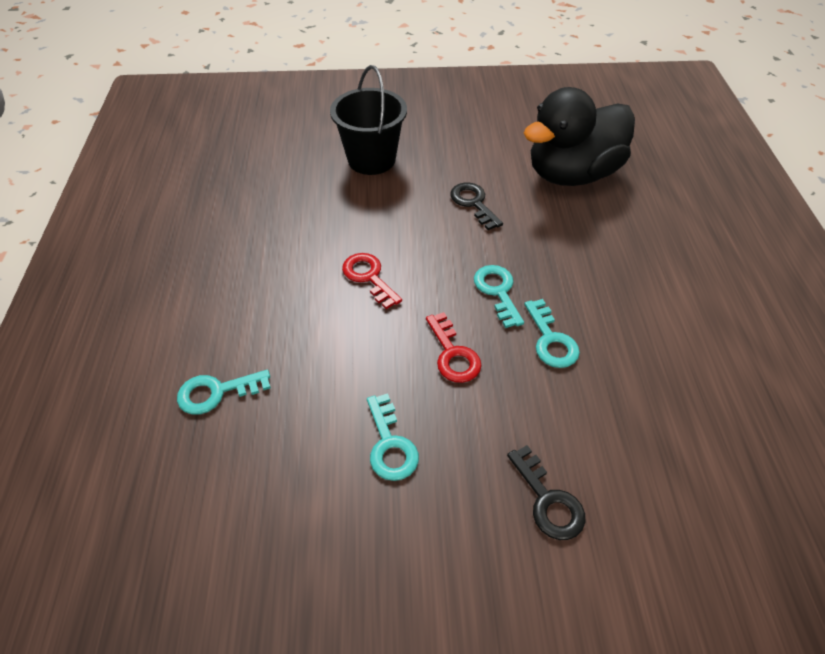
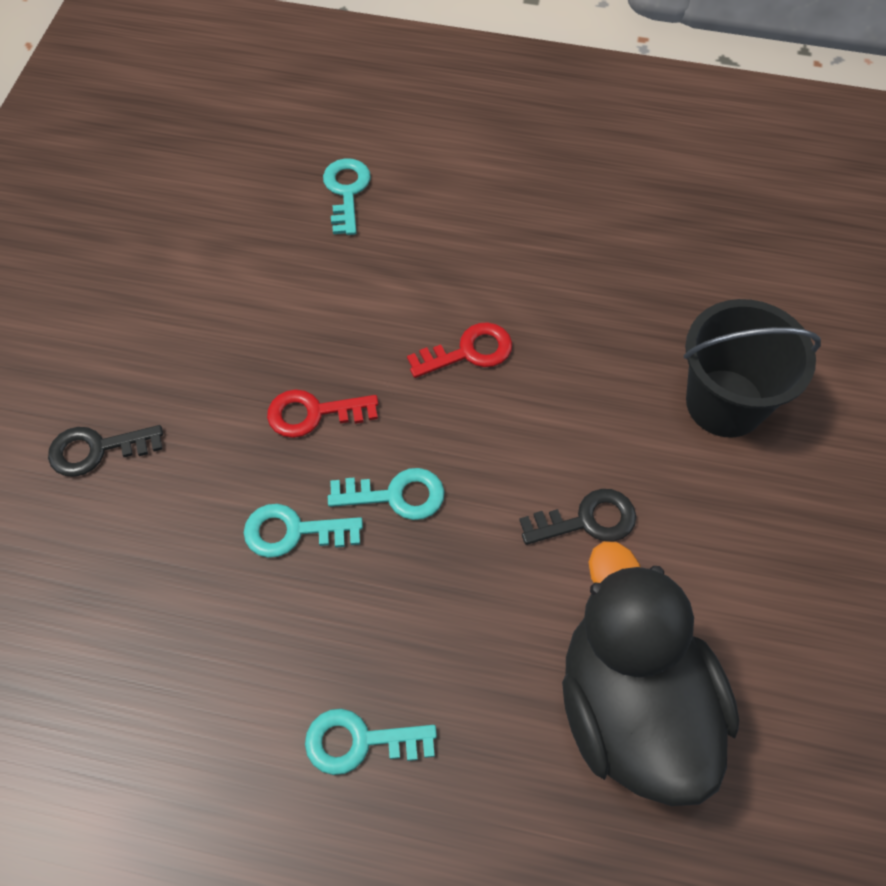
camera: 105 degrees right, 10 degrees up
(390, 444) = (222, 326): turquoise key -> turquoise key (359, 742)

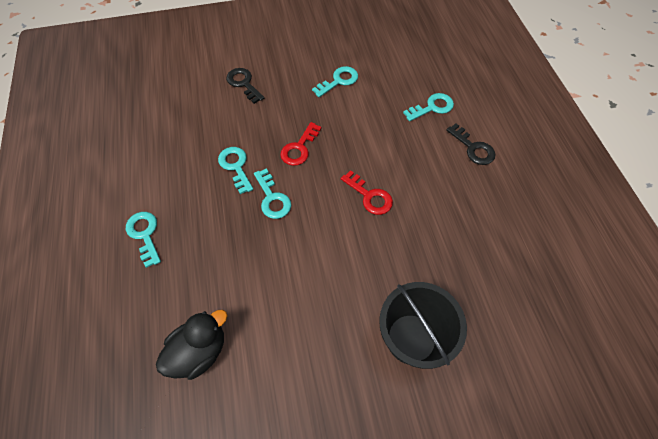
camera: 65 degrees right, 0 degrees up
(200, 294) = (338, 81): none -> turquoise key
(313, 414) = (299, 148): red key -> red key turned 120 degrees counterclockwise
(587, 520) = (298, 290): black key -> black key (473, 148)
(632, 708) = (199, 351): black duck -> black duck, size x0.58

